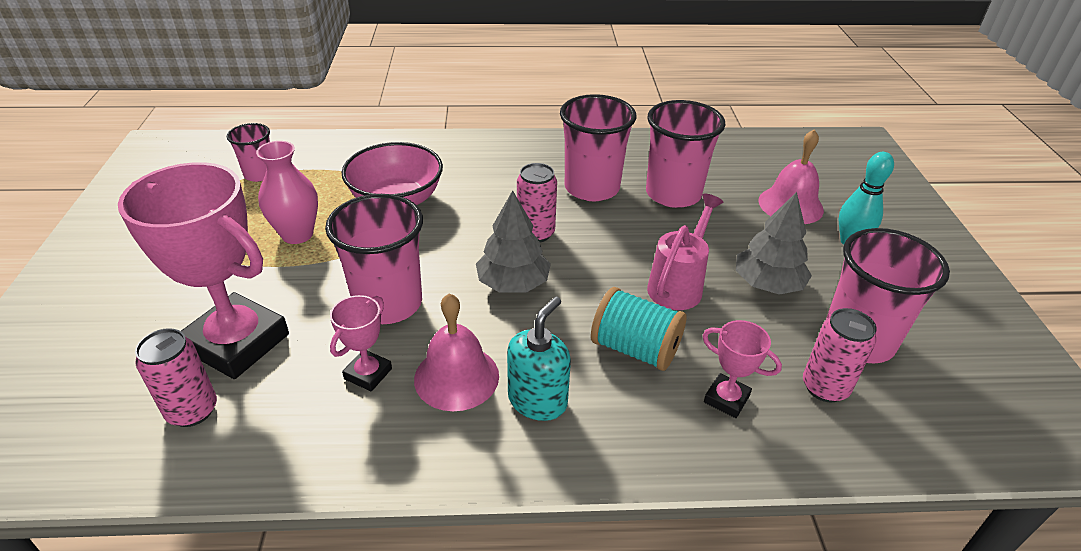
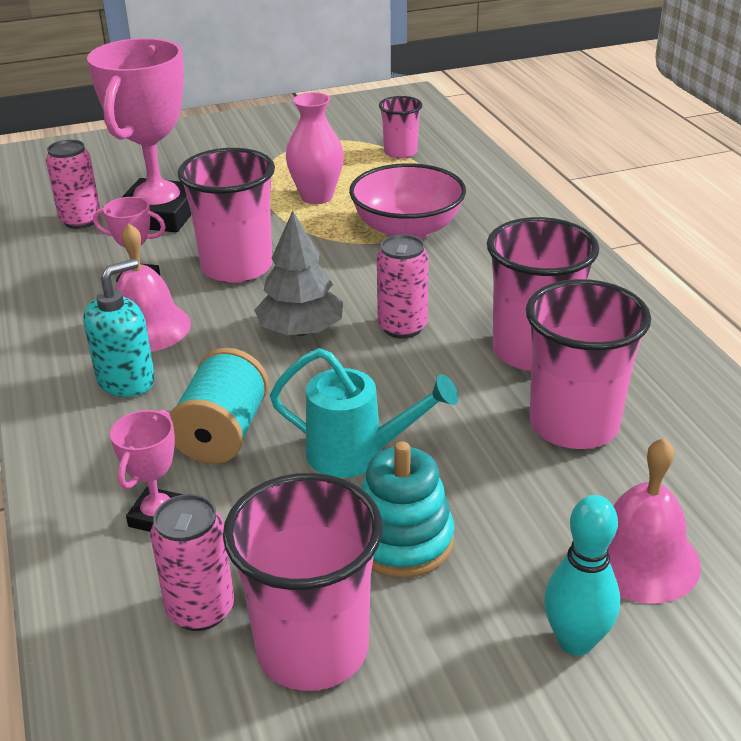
camera: 75 degrees right, 5 degrees down
(538, 400) = (126, 380): turquoise soap dispenser -> turquoise soap dispenser turned 60 degrees counterclockwise
(678, 285) = (357, 454): pink watering can -> turquoise watering can
(767, 284) = (402, 540): grey tree -> turquoise stacking toy

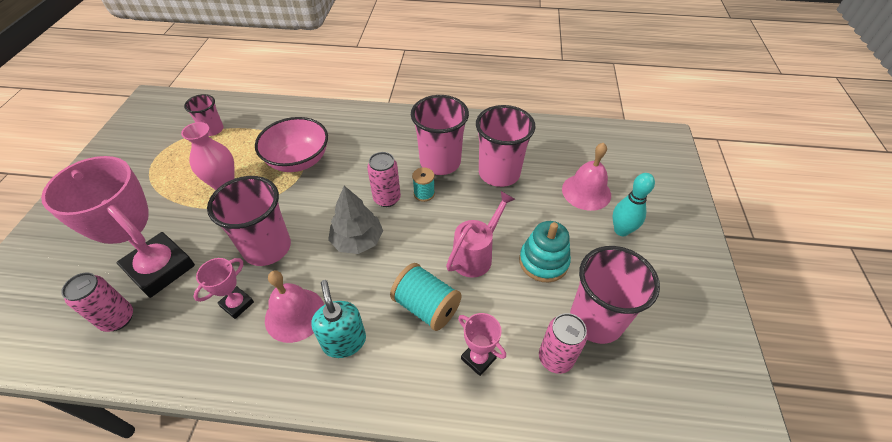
camera: 65 degrees left, 15 degrees up
(357, 454) = (476, 255): turquoise watering can -> pink watering can
(445, 358) = (424, 194): none -> turquoise spool

